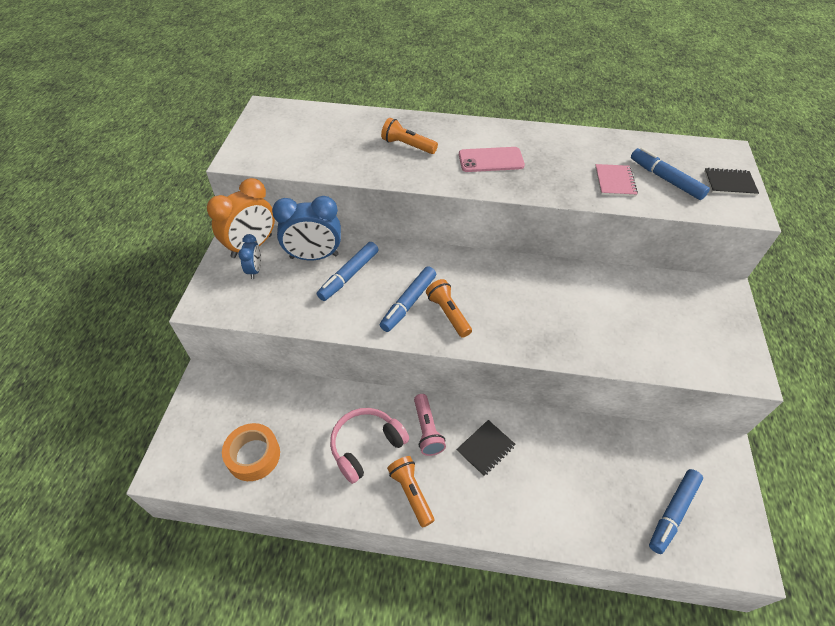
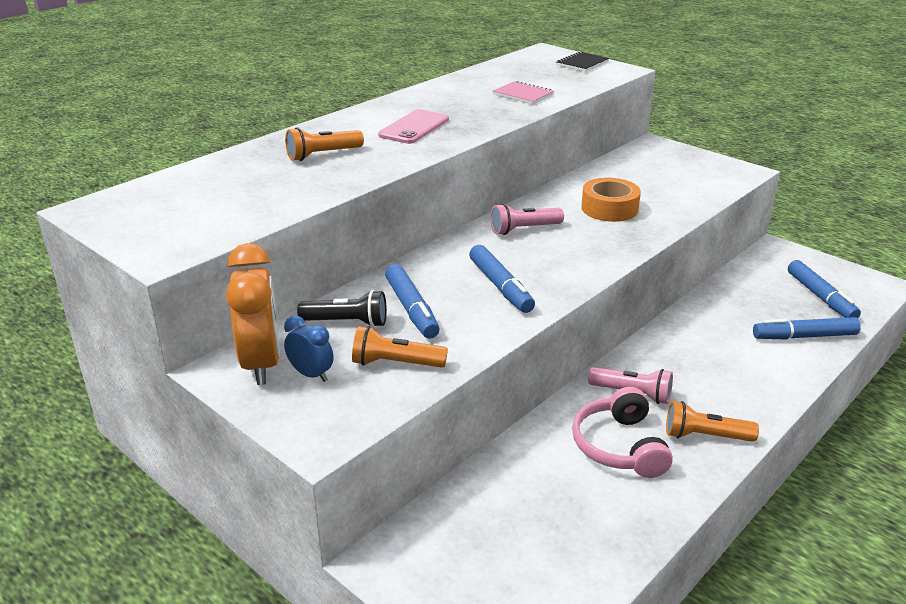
camera: 55 degrees left, 20 degrees down
(253, 455) = (558, 551): orange tape -> orange tape (609, 208)
(314, 256) = (347, 322): blue clock -> black flashlight
(448, 313) = (541, 270): orange flashlight -> orange flashlight (395, 363)
(485, 448) = (685, 365): black notebook -> none
(495, 279) = (524, 229): none -> pink flashlight
(665, 179) = (547, 79): blue marker -> blue marker (804, 336)

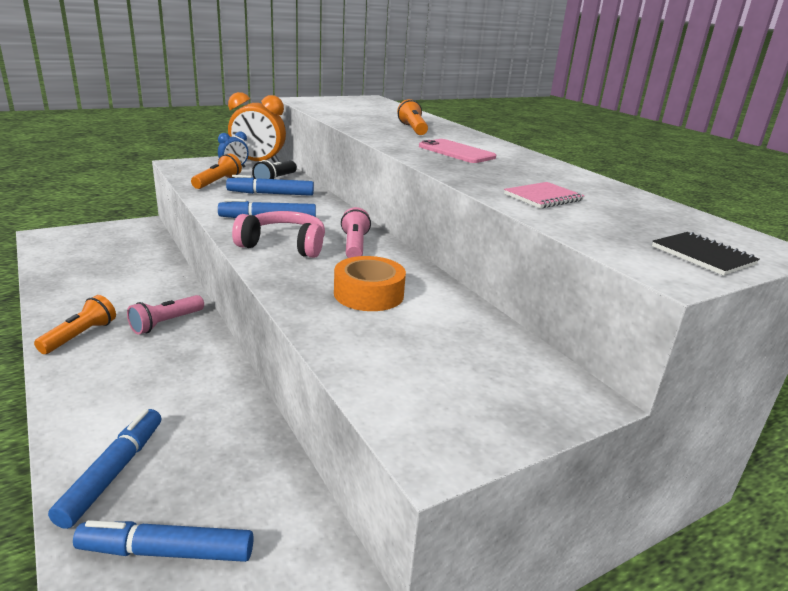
camera: 105 degrees right, 5 degrees down
(619, 446) = (122, 299): pink headphones -> pink headphones (284, 245)

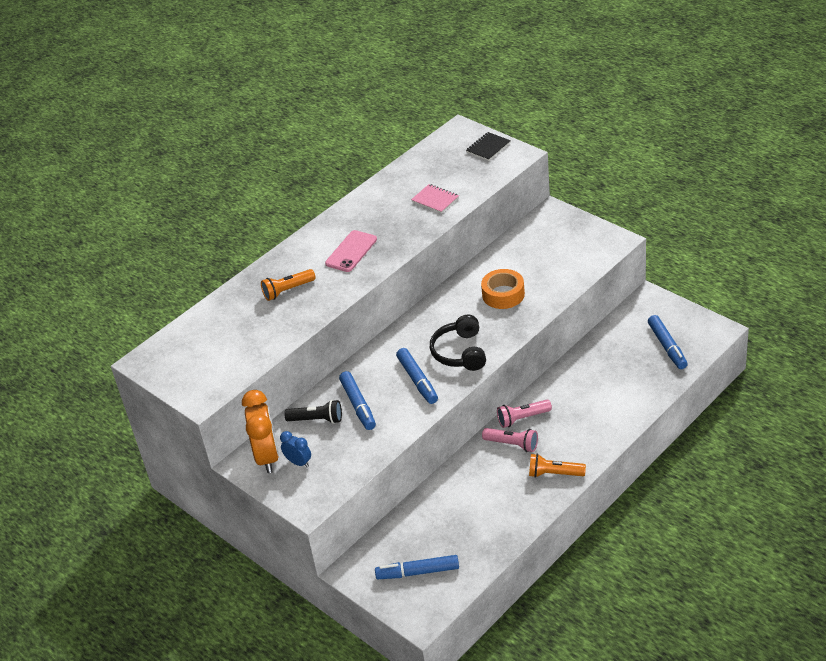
camera: 100 degrees left, 15 degrees up
(113, 473) = (643, 385): blue marker -> blue marker (418, 572)
(217, 182) = (349, 450): orange flashlight -> none
(284, 245) = (460, 352): pink headphones -> black headphones
(354, 246) = (437, 322): pink flashlight -> pink flashlight (522, 418)

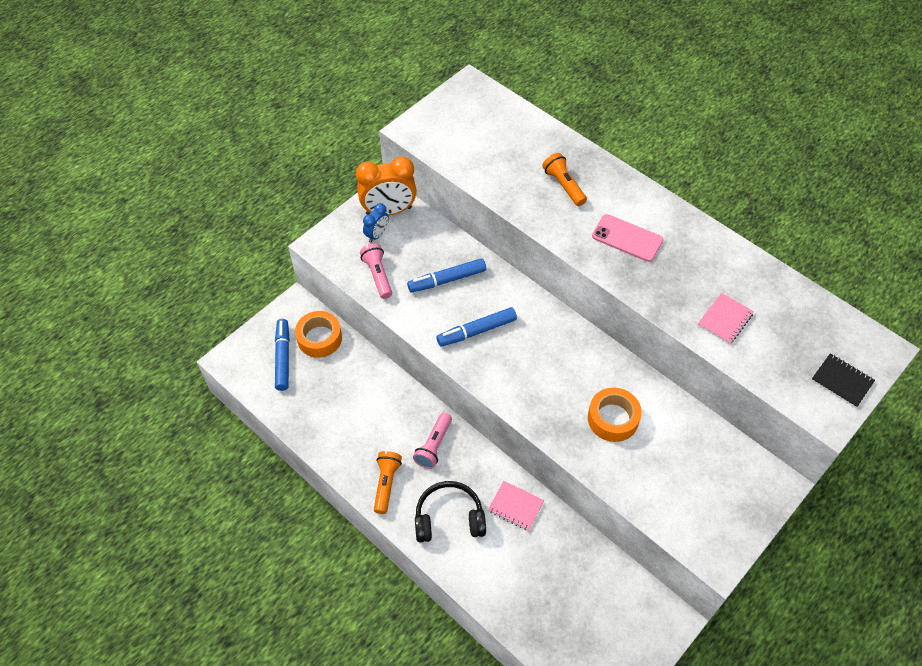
camera: 85 degrees right, 15 degrees up
(317, 420) = (431, 247): black flashlight -> none
(393, 544) = (319, 338): none -> orange tape
(460, 352) = (516, 371): black headphones -> black headphones (449, 518)
(522, 418) = (471, 458): pink flashlight -> pink flashlight (378, 275)
(566, 387) = (515, 506): none -> pink notebook
(667, 346) = (578, 631): blue marker -> none

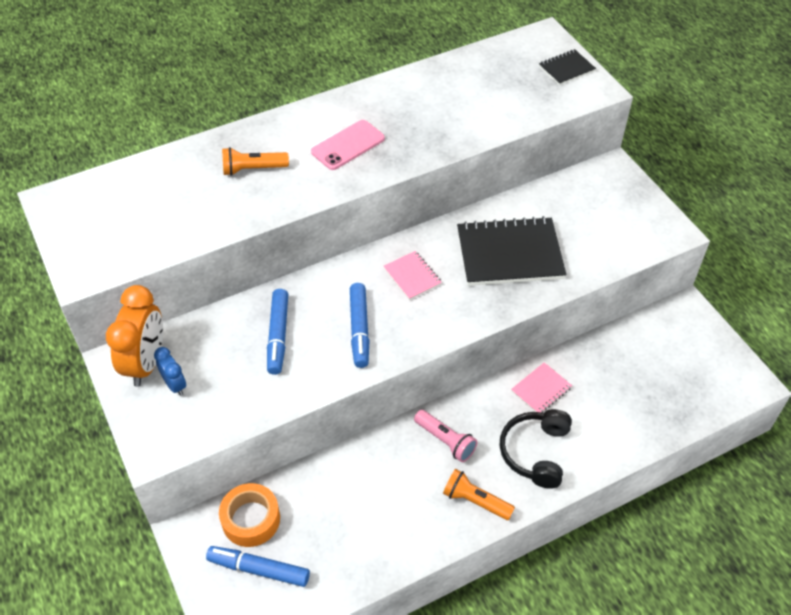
camera: 70 degrees left, 5 degrees down
(378, 275) = (235, 401): pink flashlight -> none
(613, 419) = (509, 254): orange tape -> black notebook
(725, 319) = (474, 113): pink notebook -> pink notebook (412, 276)

